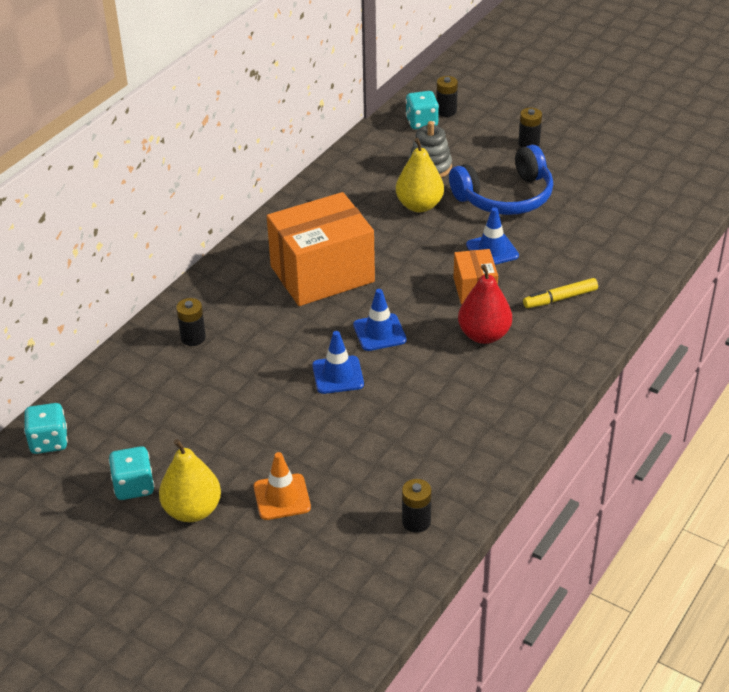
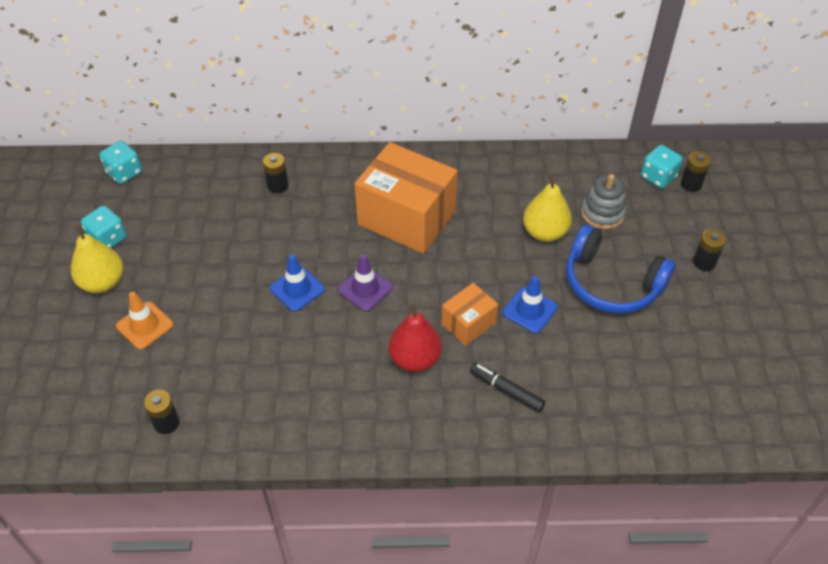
camera: 55 degrees right, 10 degrees up
(379, 332) = (365, 289): blue traffic cone -> purple traffic cone
(560, 298) = (506, 390): yellow marker -> black marker

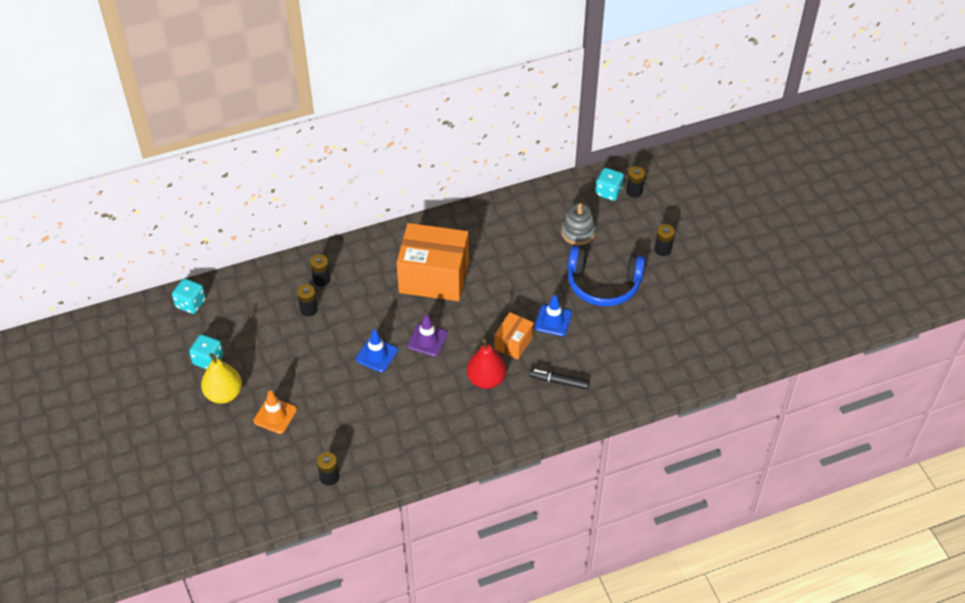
camera: 20 degrees left, 0 degrees up
(246, 214) = (308, 309): none -> black battery
(545, 232) = (541, 259): yellow pear -> none

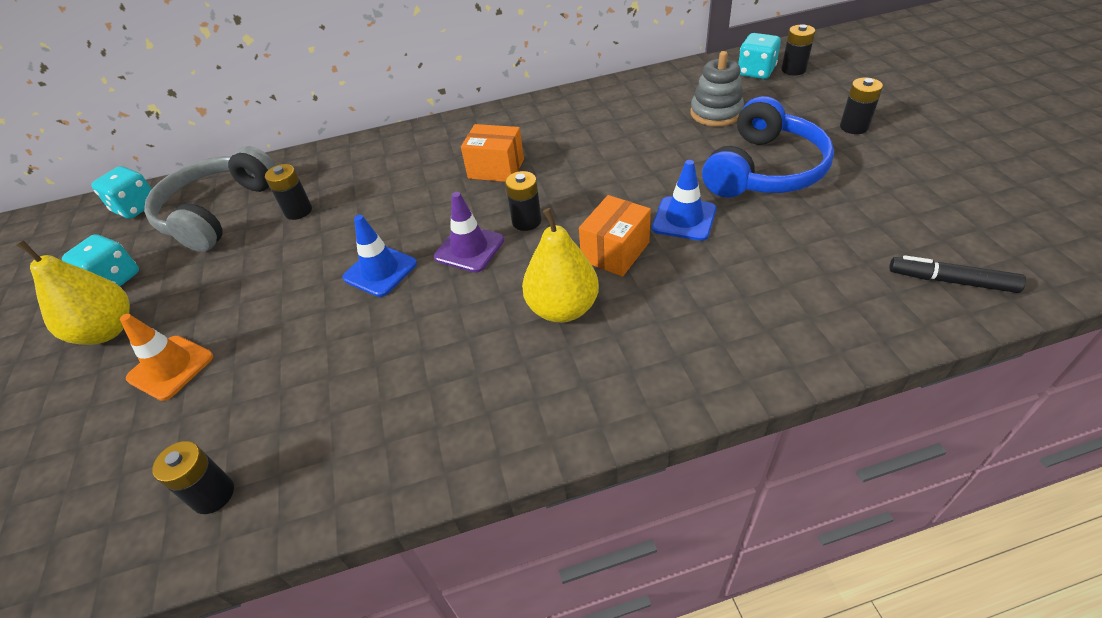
camera: 10 degrees right, 5 degrees down
(252, 309) = (217, 212): none -> grey headphones
(321, 279) = (332, 175): black battery -> black battery (526, 221)
(434, 277) = (496, 169): orange box -> orange box, size x0.50
(486, 379) = (562, 308): red pear -> yellow pear
(559, 381) = (700, 312): black marker -> black marker (951, 281)
(603, 284) = (764, 170): blue headphones -> blue headphones turned 75 degrees counterclockwise

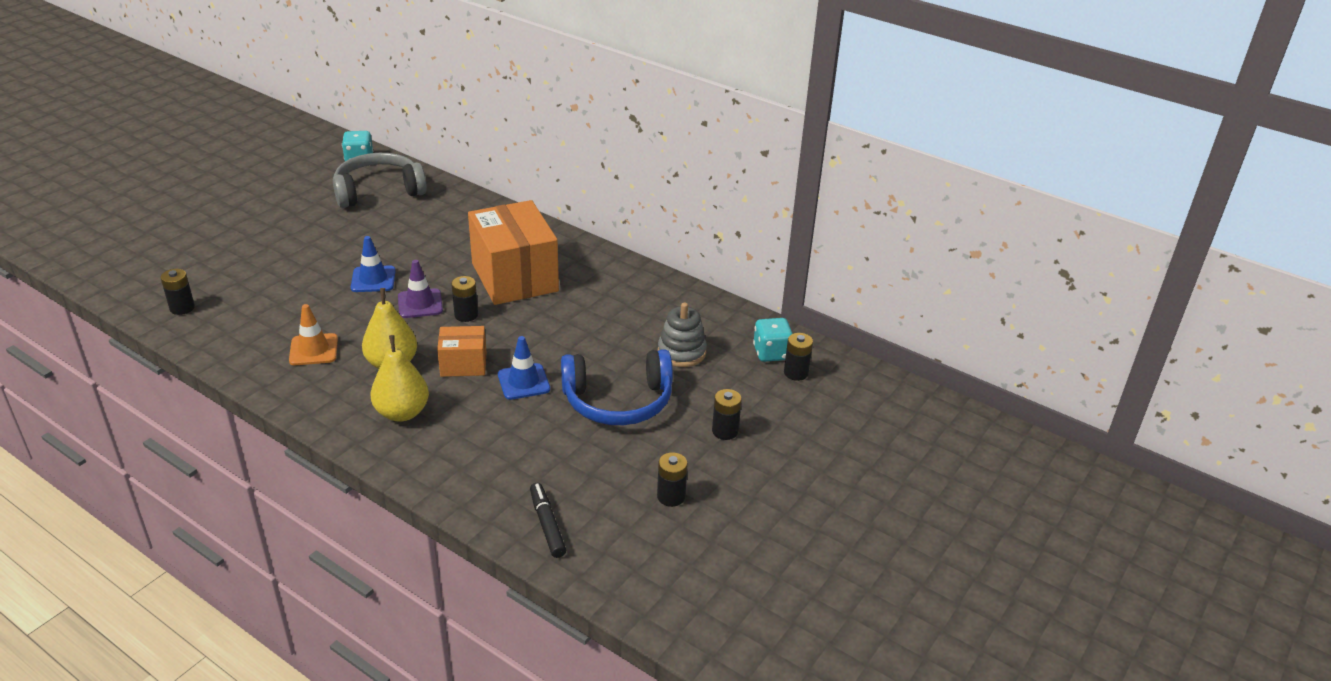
camera: 45 degrees right, 10 degrees down
(107, 330) = (258, 213): yellow pear -> yellow pear (402, 413)
(115, 279) = (296, 191): turquoise dice -> none
(171, 367) = (248, 249): orange traffic cone -> orange traffic cone (313, 350)
(298, 211) = (404, 220): black battery -> black battery (671, 496)
(496, 169) = (514, 277): orange box -> orange box, size x1.99

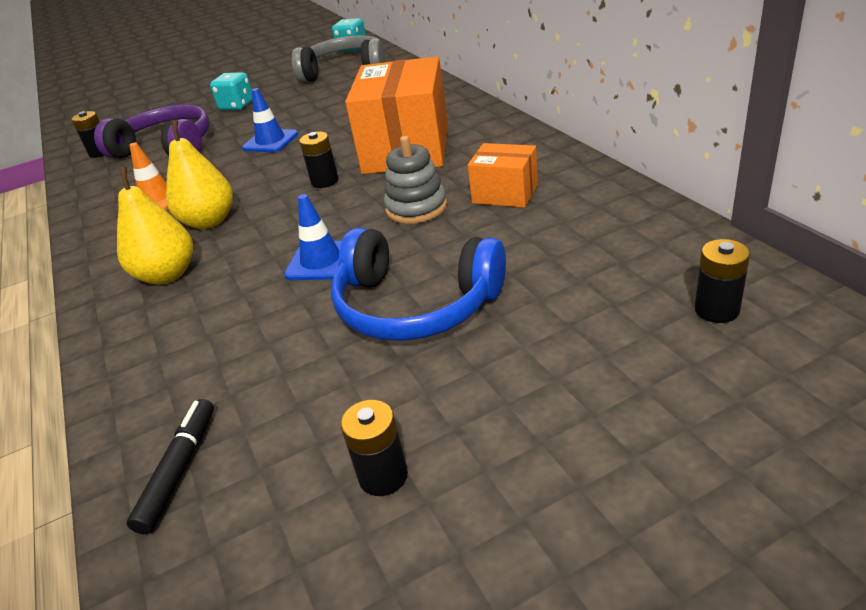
camera: 35 degrees right, 0 degrees up
(261, 296) = (167, 148): none -> purple headphones
(420, 304) = (291, 166): purple traffic cone -> none
(463, 364) = (276, 232): orange box -> orange box (505, 194)
(681, 352) = (548, 253): grey stacking toy -> grey stacking toy (416, 208)
(725, 431) = (542, 382): black battery -> none
(771, 353) = (688, 274): turquoise dice -> turquoise dice (237, 106)

